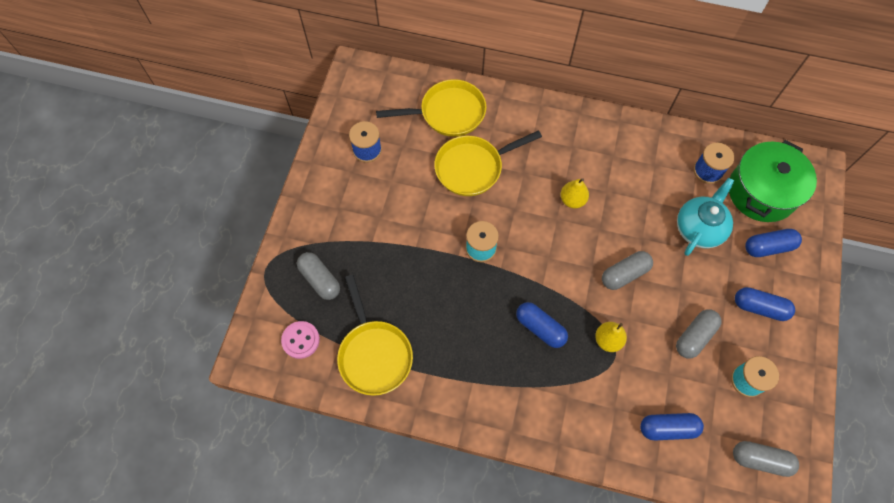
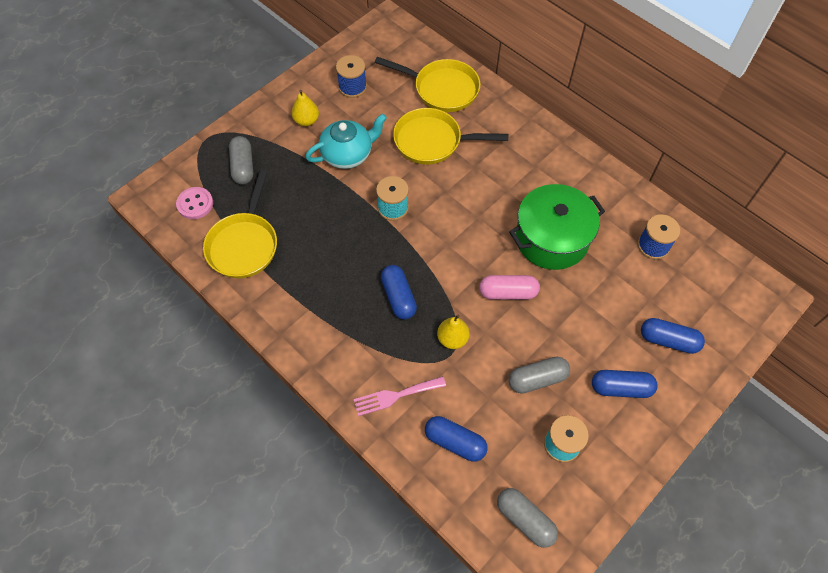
camera: 30 degrees right, 5 degrees down
(572, 200) = (503, 208): yellow pear -> yellow pear (306, 120)
(596, 417) = (395, 396): none -> pink fork
(624, 274) = (508, 292): grey capsule -> pink capsule
(699, 228) = (609, 290): turquoise teapot -> turquoise teapot (348, 154)
(759, 307) = (621, 388): blue capsule -> blue capsule turned 45 degrees counterclockwise
(761, 192) = (696, 289): green pot -> green pot (551, 239)

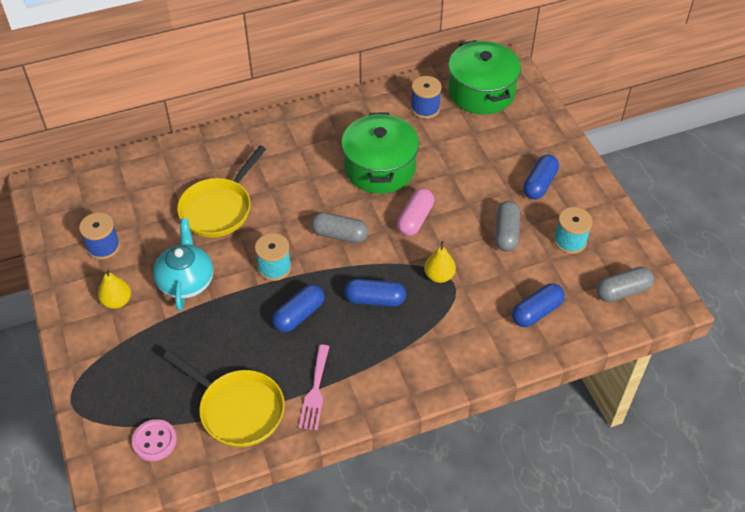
camera: 65 degrees left, 10 degrees down
(243, 166) = (136, 379): grey capsule -> grey capsule (339, 235)
(395, 396) = (473, 339): pink fork -> pink fork (315, 391)
(442, 89) = (162, 177): yellow pan -> none
(668, 340) = (513, 138): blue capsule -> blue capsule (299, 315)
(712, 287) = (481, 92): none -> green pot

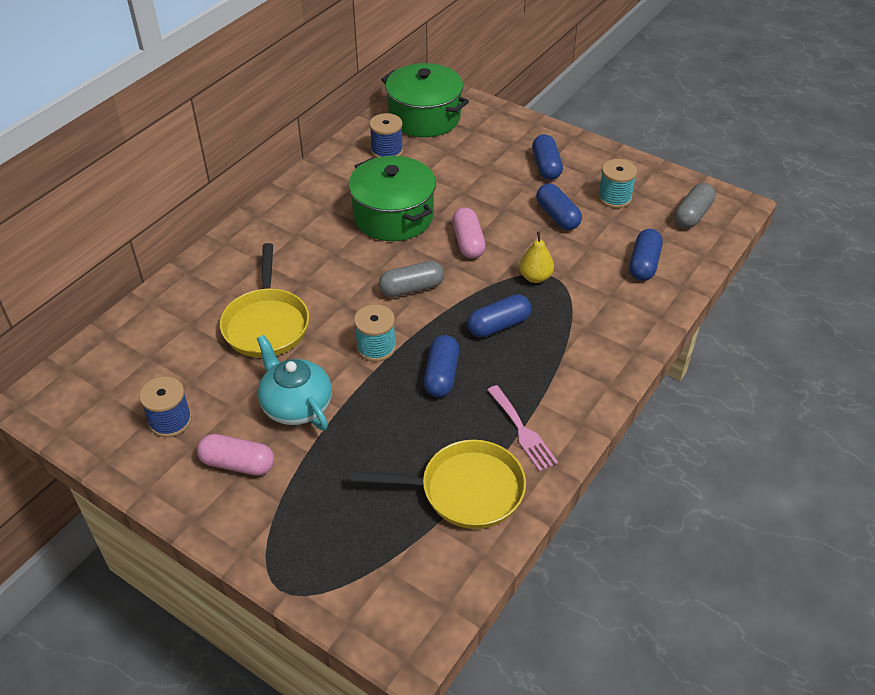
camera: 35 degrees left, 5 degrees down
(117, 301) = (238, 463): yellow pear -> pink capsule
(154, 441) = (409, 570): pink button -> none
(506, 233) = (557, 216): grey capsule -> blue capsule

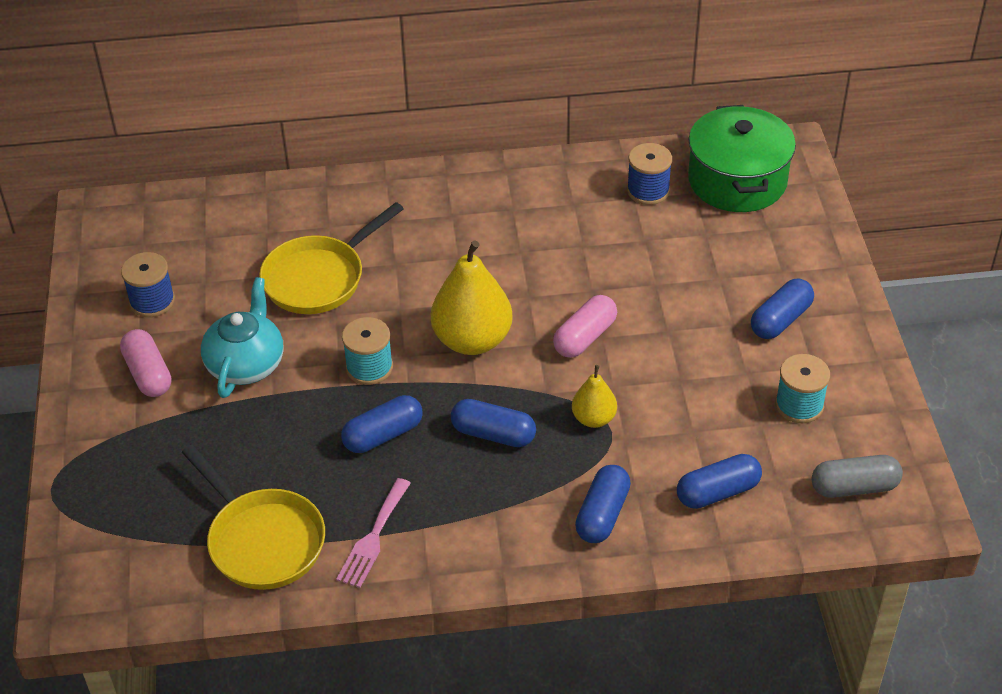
camera: 50 degrees right, 0 degrees up
(393, 216) = (557, 261): green pot -> none
(411, 288) = (472, 340): grey capsule -> yellow pear
(557, 216) = (709, 378): blue capsule -> blue capsule (602, 514)

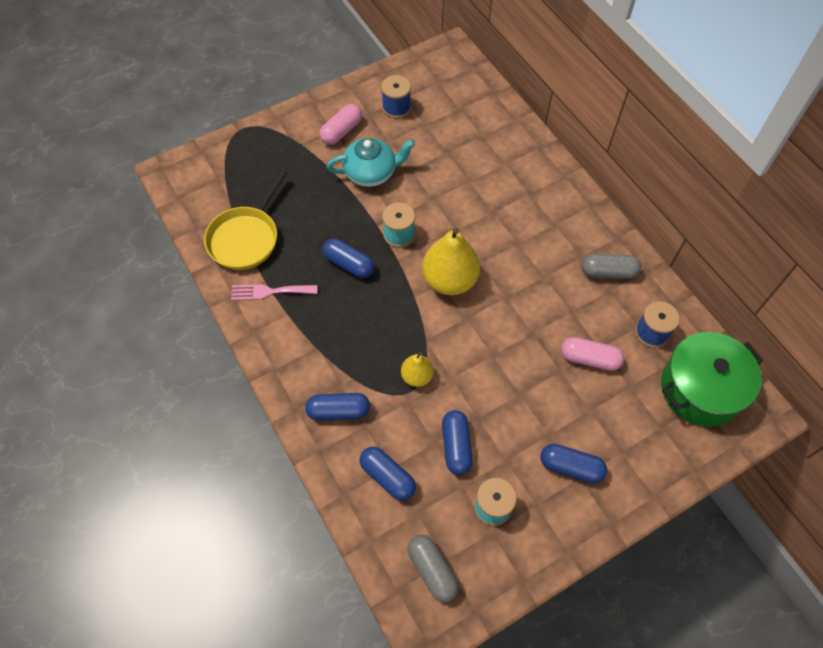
camera: 65 degrees right, 15 degrees up
(319, 278) = (458, 177): yellow pan -> none
(493, 434) = (377, 323): blue capsule -> blue capsule (456, 446)
(548, 195) = (608, 272): none -> grey capsule
(585, 337) = (486, 344): pink capsule -> pink capsule (589, 359)

